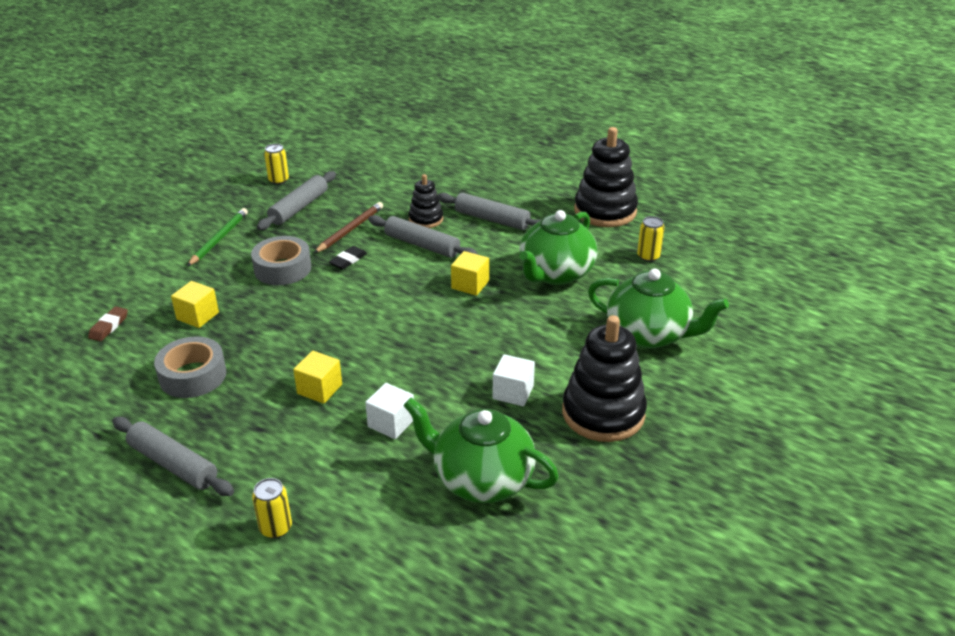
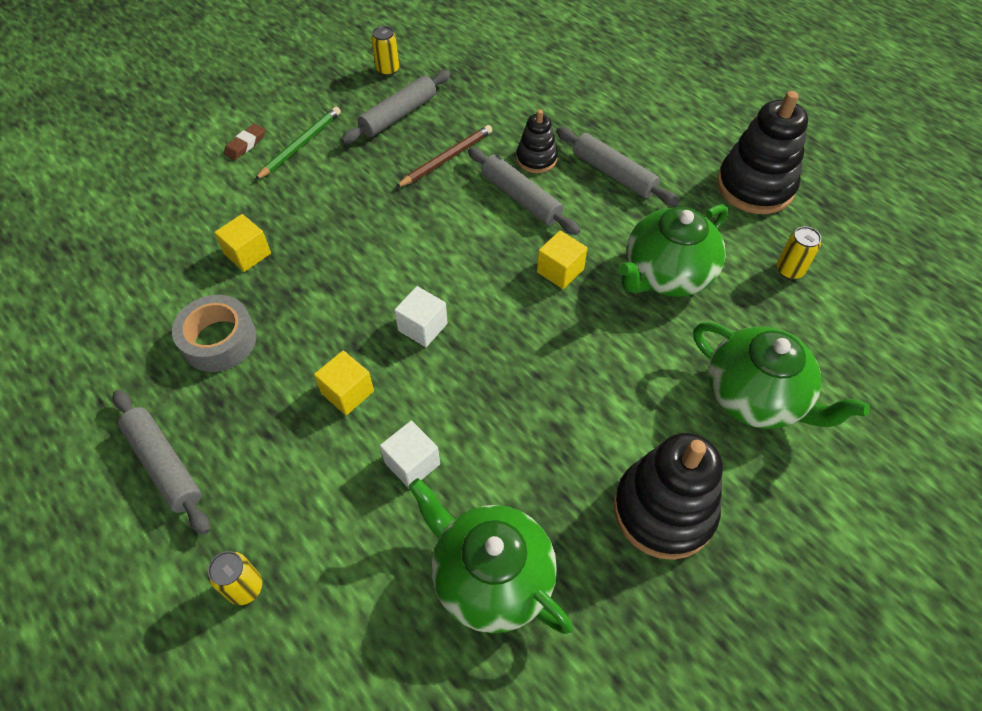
camera: 15 degrees right, 20 degrees up
(109, 326) = (153, 249): brown eraser -> brown eraser (245, 144)
(282, 268) = (356, 203): grey tape -> none
(348, 260) = (431, 205): black eraser -> none
(513, 392) = (564, 450): white cube -> white cube (422, 327)

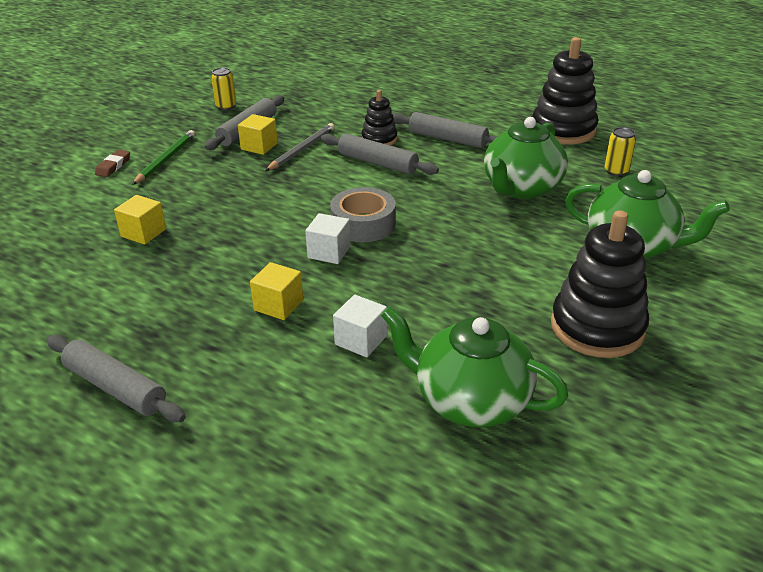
camera: 15 degrees left, 20 degrees down
(219, 340) = (138, 293): grey tape -> grey tape (363, 224)
(245, 587) = (235, 459): yellow can -> none
(446, 159) = (302, 150): brown pencil -> grey pencil
(560, 271) = (432, 199): yellow cube -> yellow cube (259, 146)

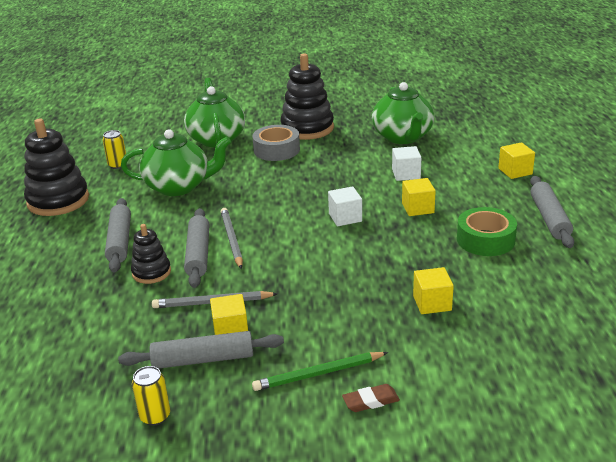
camera: 125 degrees left, 5 degrees down
(161, 313) = (485, 240): none -> green tape
(237, 443) = (515, 171): none -> yellow cube
(363, 224) = (296, 221): grey tape -> grey tape (276, 150)
(378, 183) = (232, 240): none -> grey pencil

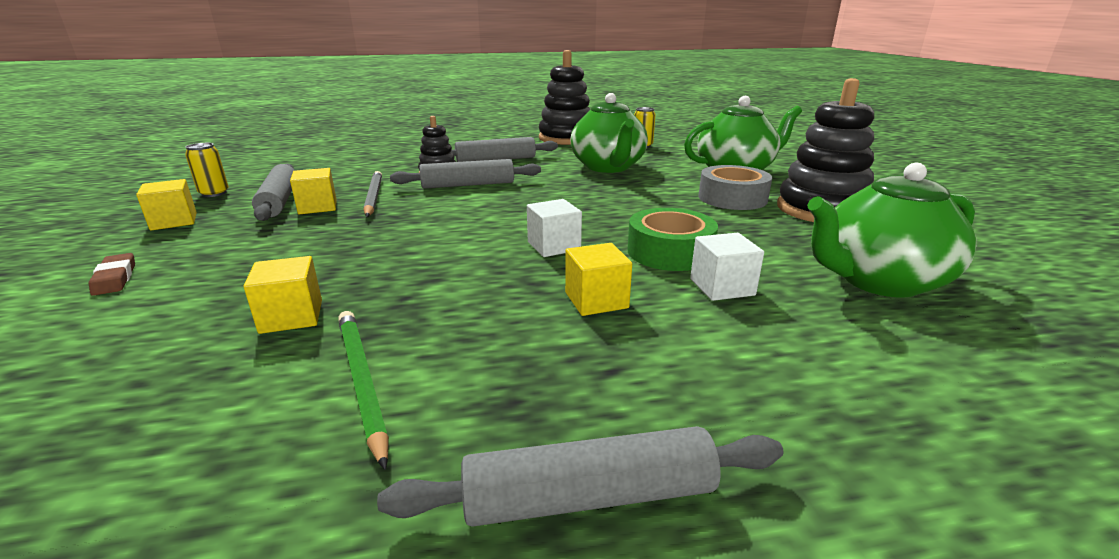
camera: 80 degrees right, 5 degrees down
(232, 240) = (496, 194): grey pencil -> none
(318, 373) = (201, 249): green pencil -> green pencil (362, 382)
(485, 240) = (480, 375): green tape -> green tape (670, 252)
(515, 171) = (845, 438): yellow cube -> yellow cube (174, 221)

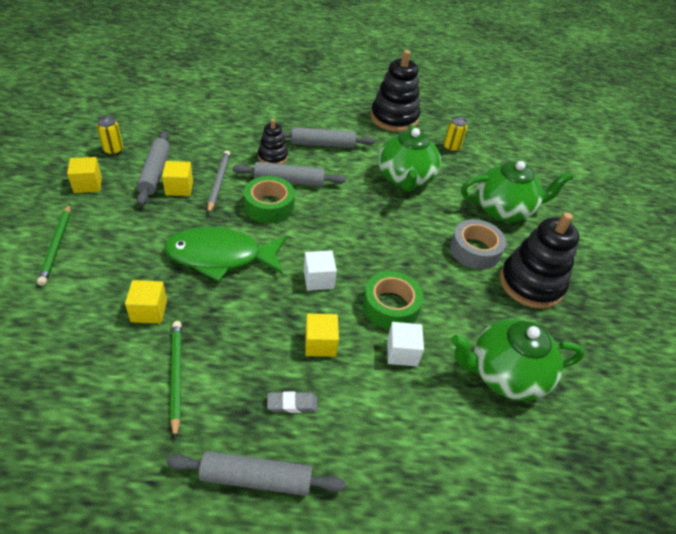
camera: 10 degrees right, 20 degrees up
(115, 278) = (57, 245): brown eraser -> green pencil
(398, 249) = (220, 256): none -> green fish
(451, 203) = (269, 206): none -> green tape
(594, 373) = (292, 404): none -> grey eraser

